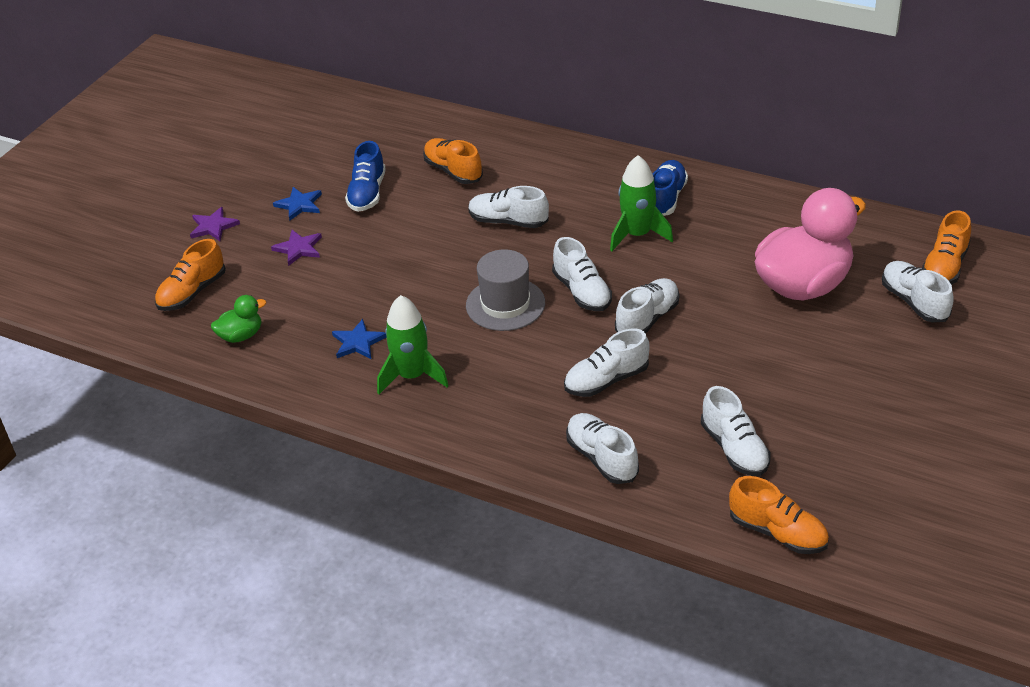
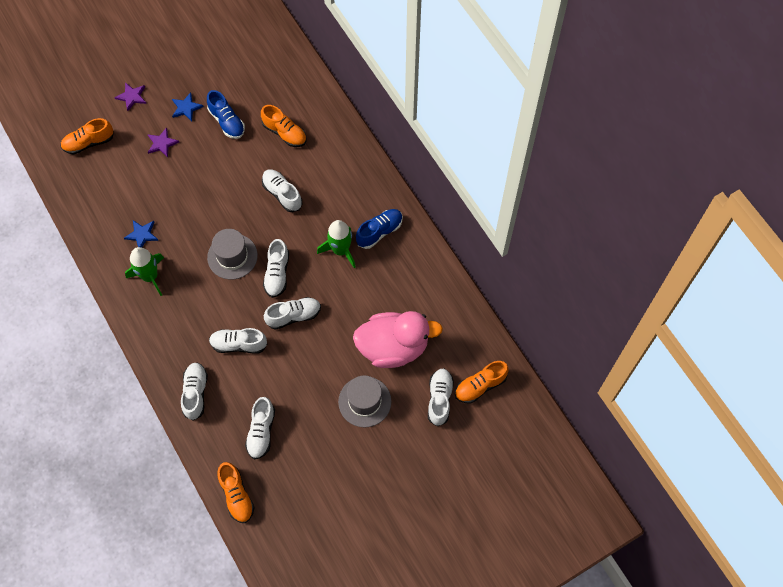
camera: 30 degrees right, 25 degrees up
(241, 336) = (91, 191): green duck -> none
(367, 193) = (227, 122): blue shoe -> blue shoe turned 75 degrees counterclockwise
(453, 171) = (285, 133): orange shoe -> orange shoe turned 135 degrees clockwise
(829, 351) = (364, 401): none -> grey hat

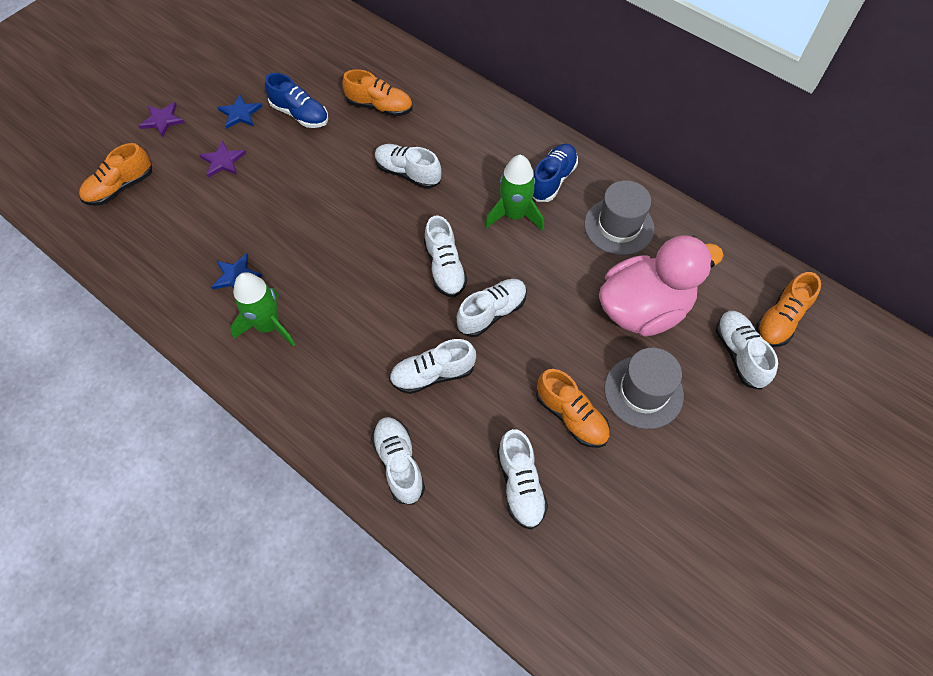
camera: 20 degrees left, 5 degrees down
(232, 256) = (374, 265): grey hat -> grey hat (619, 226)
(236, 495) = (527, 596): orange shoe -> orange shoe (571, 416)

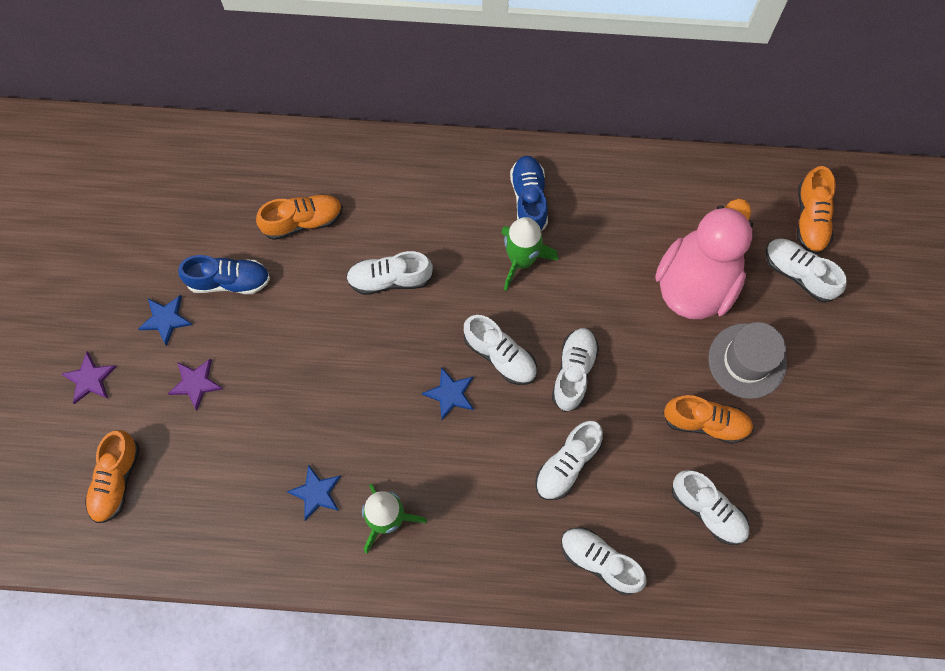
camera: 35 degrees left, 10 degrees up
(386, 271) = (450, 394): none -> blue star
(619, 226) = (621, 211): grey hat -> none

